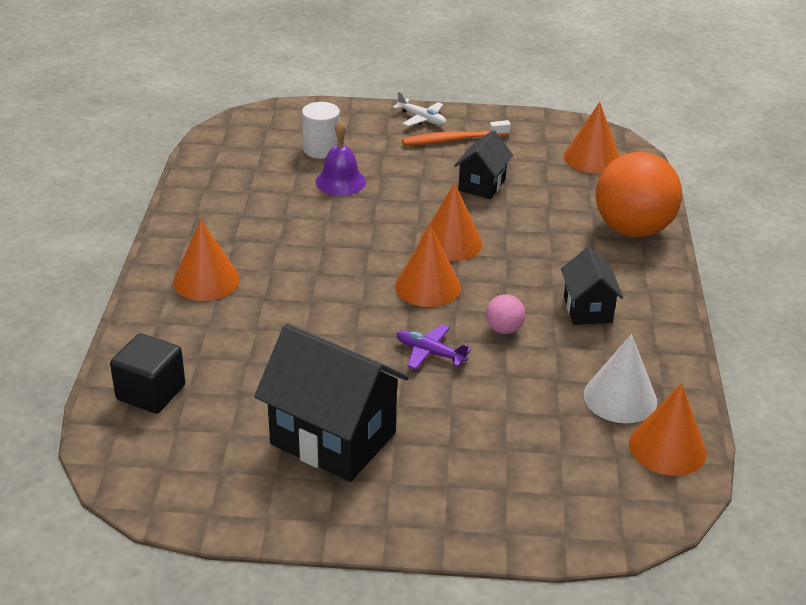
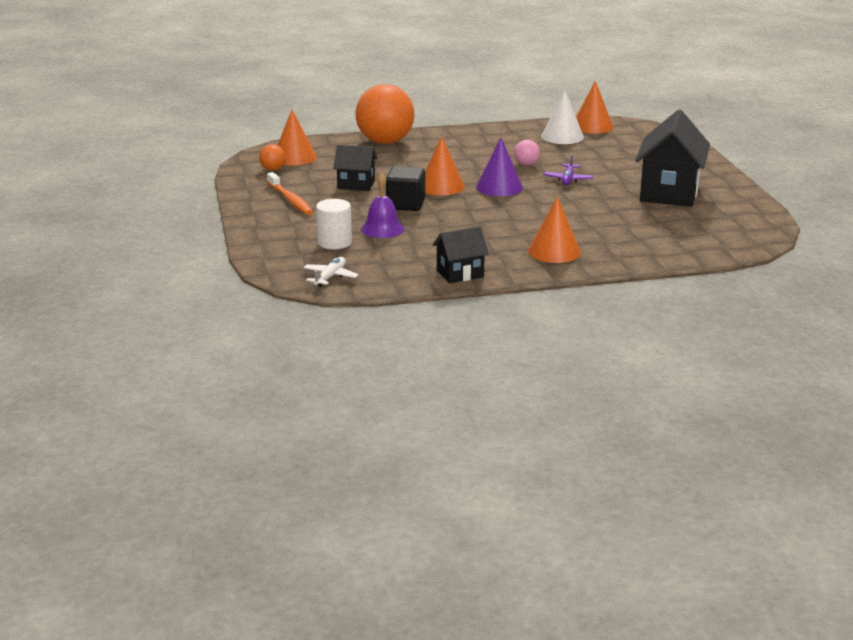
camera: 105 degrees left, 10 degrees down
(151, 393) = (687, 245): black cube -> black cube (405, 204)
(422, 119) = (259, 214): white plane -> white plane (330, 277)
(427, 286) = (499, 187): orange cone -> purple cone
(553, 140) = (273, 169): none -> orange ball
(587, 309) = (486, 147): black house -> black house (460, 274)

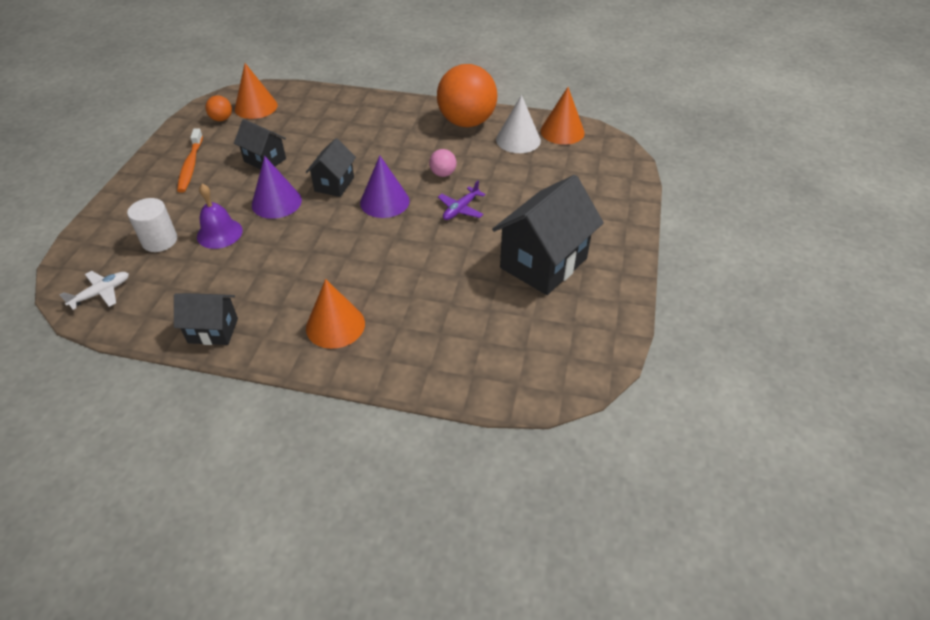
camera: 25 degrees right, 20 degrees up
(385, 142) = (350, 106): orange ball -> orange ball (467, 122)
(405, 204) = (276, 202): black cube -> purple cone
(441, 186) = (334, 184): orange cone -> black house

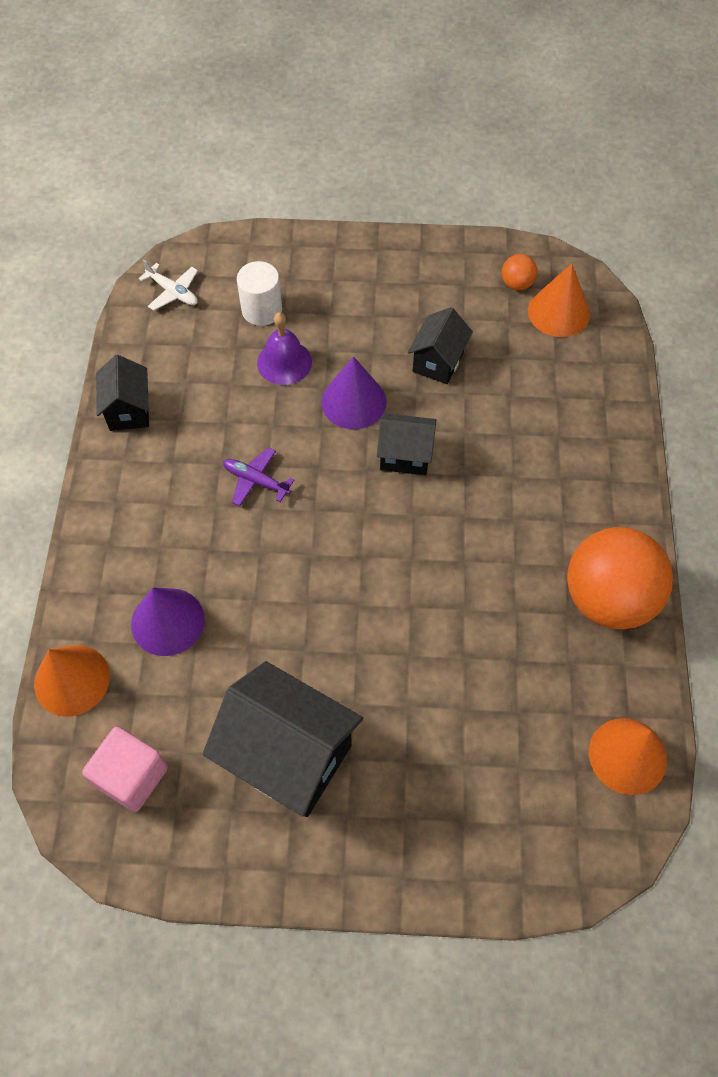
camera: 80 degrees right, 15 degrees up
(191, 166) = (406, 288): orange toothbrush -> none
(335, 325) = (147, 526): orange cone -> orange cone (72, 680)
(384, 201) = (381, 525): purple cone -> purple cone (167, 621)
(443, 174) = (461, 588): pink ball -> none
(460, 209) = (384, 626): purple plane -> purple plane (256, 480)
(518, 140) = (581, 685): white cone -> none
(548, 347) = (131, 776): none -> pink cube

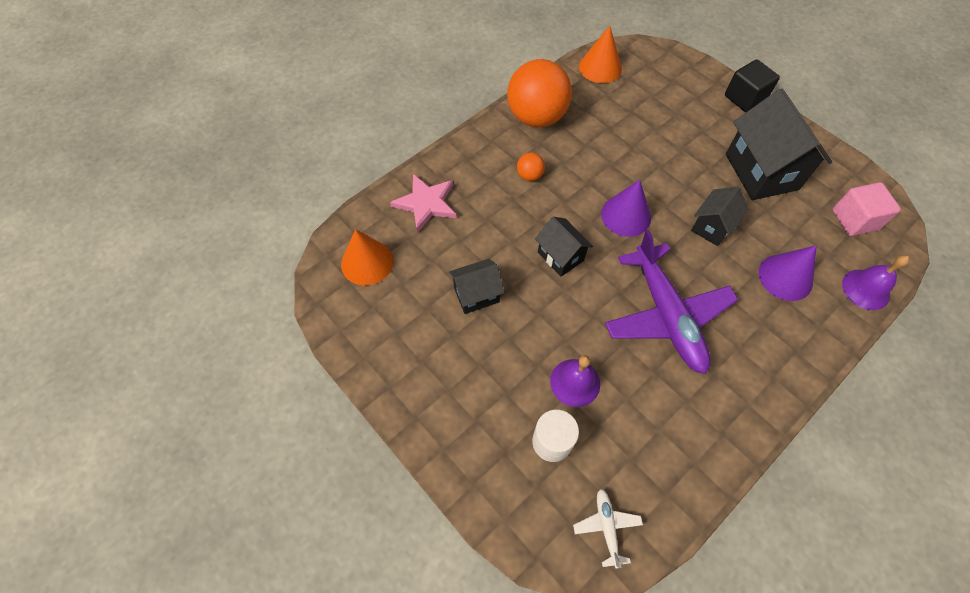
camera: 135 degrees left, 0 degrees up
(72, 680) = (866, 289): orange cone -> purple bell
(128, 410) = (719, 442): black house -> black house (712, 227)
(256, 480) = (666, 315): purple plane -> purple plane, size x2.33
(353, 401) = (556, 314): purple cone -> purple cone (626, 215)
(401, 882) = (745, 98): none -> black cube
(517, 284) = (364, 302): orange ball -> orange ball (529, 175)
(583, 401) = (426, 203): none -> pink star

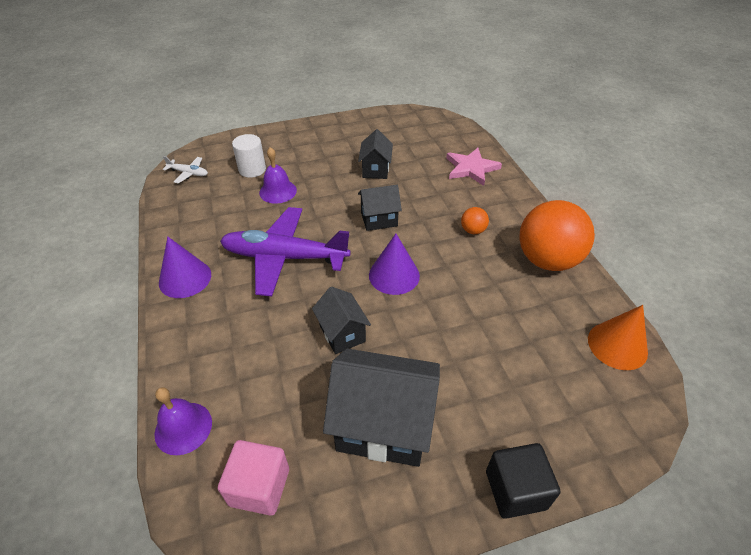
camera: 115 degrees right, 15 degrees down
(367, 262) = (433, 133): orange cone -> none
(785, 277) = (251, 361): purple cone -> purple cone (185, 278)

